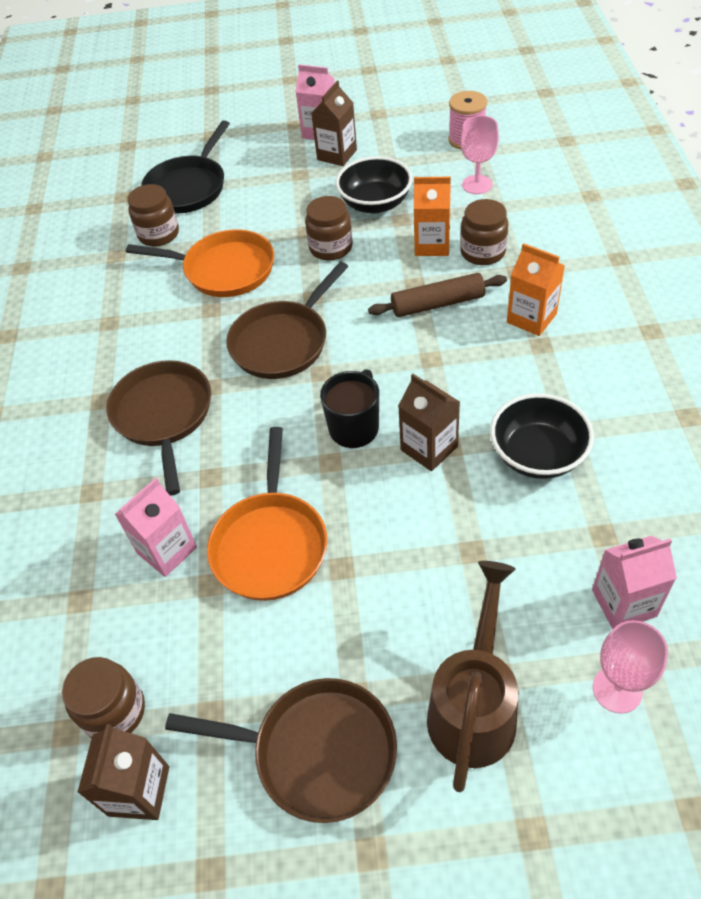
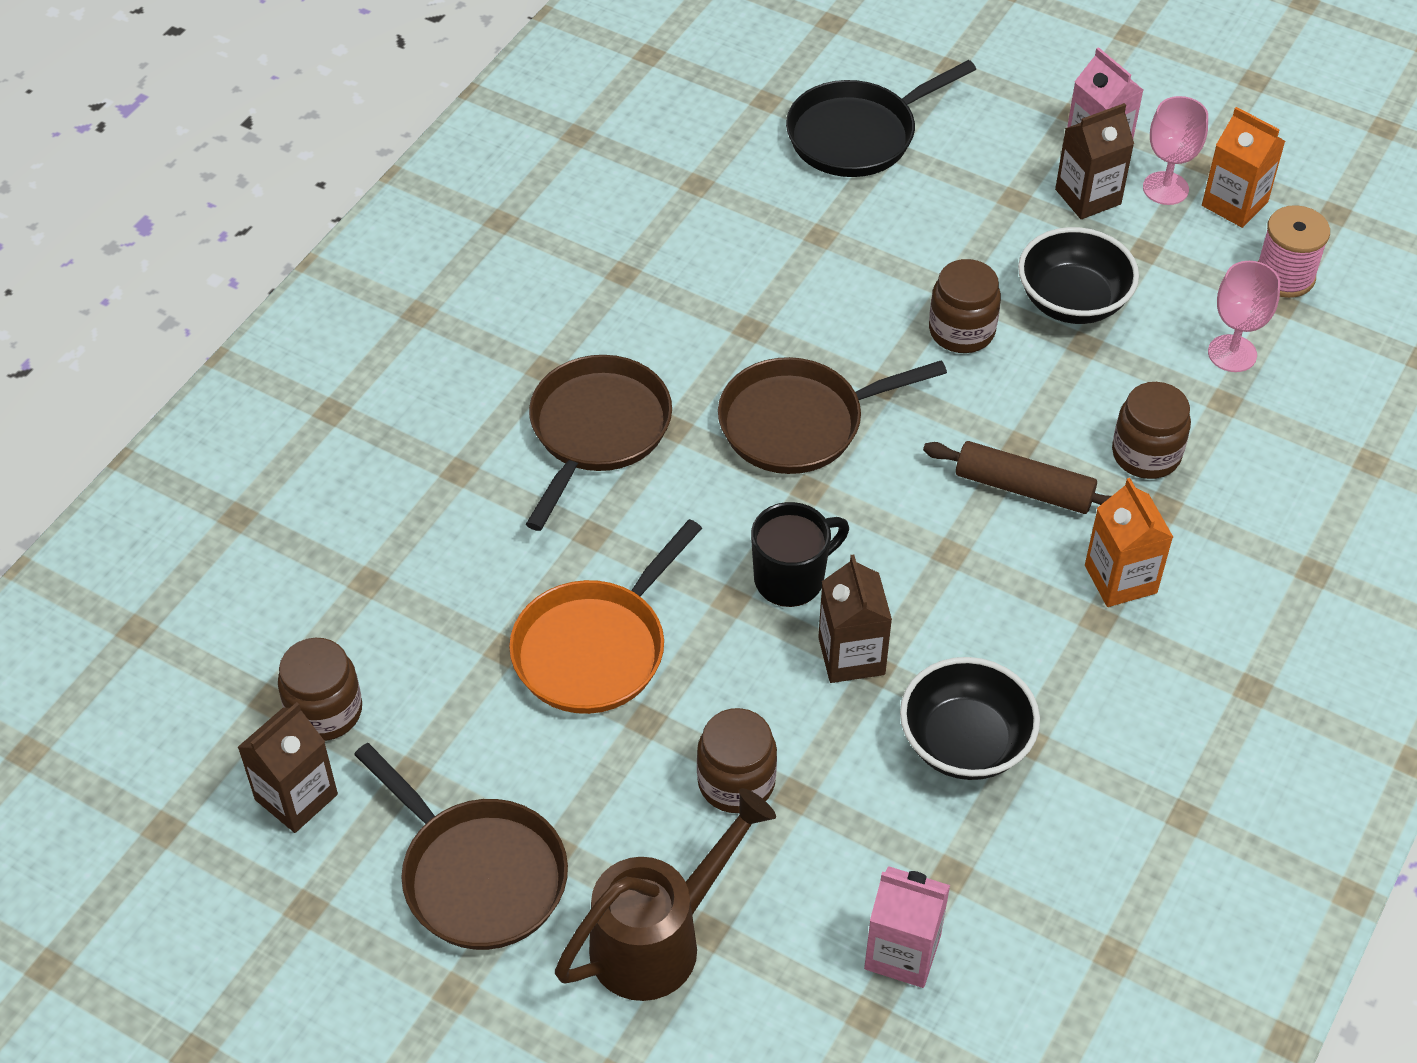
camera: 30 degrees right, 0 degrees up
(159, 234) = (769, 184): brown jar -> brown jar (736, 782)
(167, 550) = (488, 586): pink carton -> none
(224, 270) = (808, 283): orange pan -> none
(432, 245) = (1091, 404): orange carton -> orange carton (1234, 204)
(617, 689) = (812, 1022): pink goblet -> pink goblet (1165, 188)

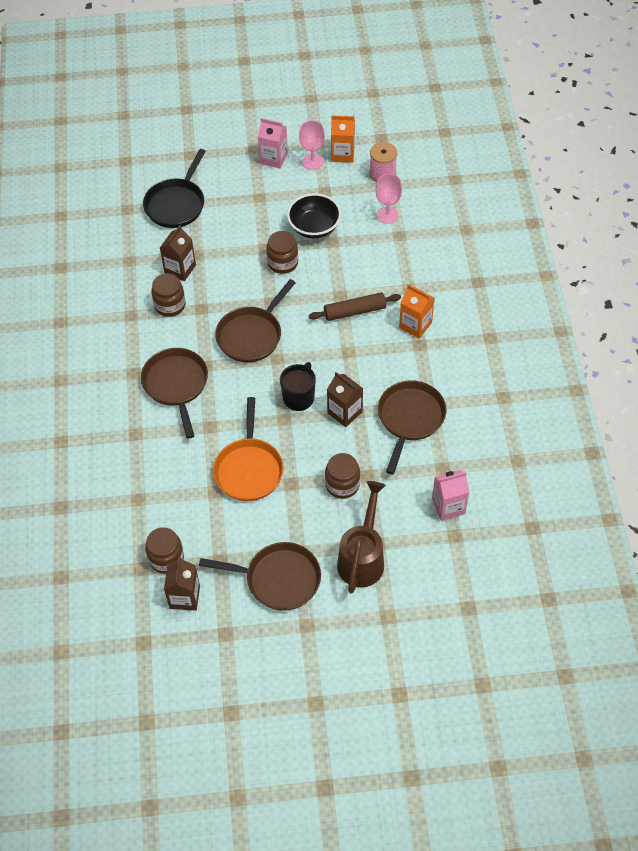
camera: 35 degrees left, 5 degrees up
(965, 743) = (410, 419): black bowl -> brown pan
(1088, 197) = (286, 181): brown carton -> brown carton (180, 269)
(1146, 454) = (387, 272): brown jar -> brown jar (170, 305)

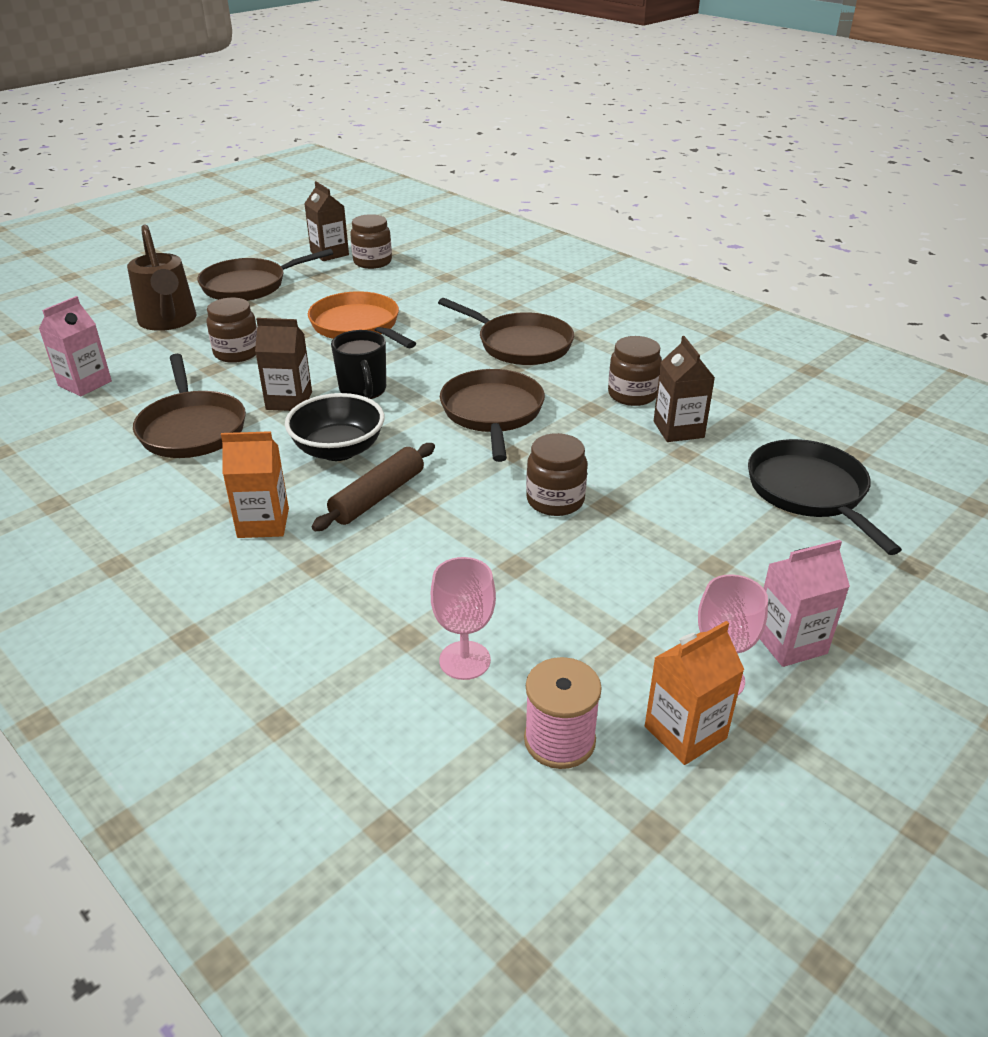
camera: 140 degrees right, 20 degrees down
(314, 227) = (570, 570): black bowl -> black bowl (338, 450)

